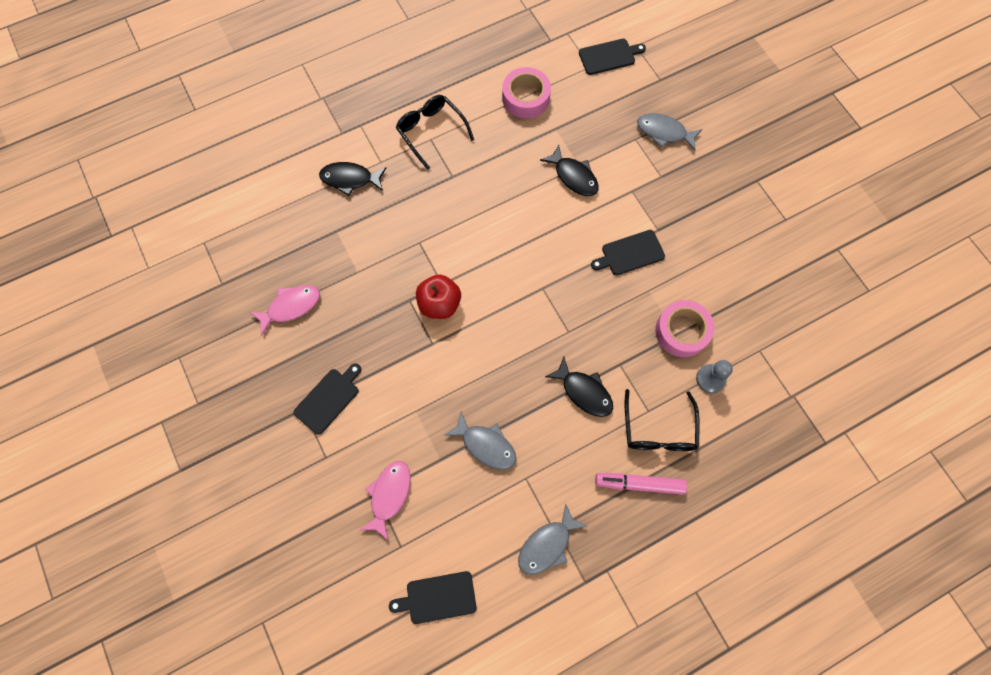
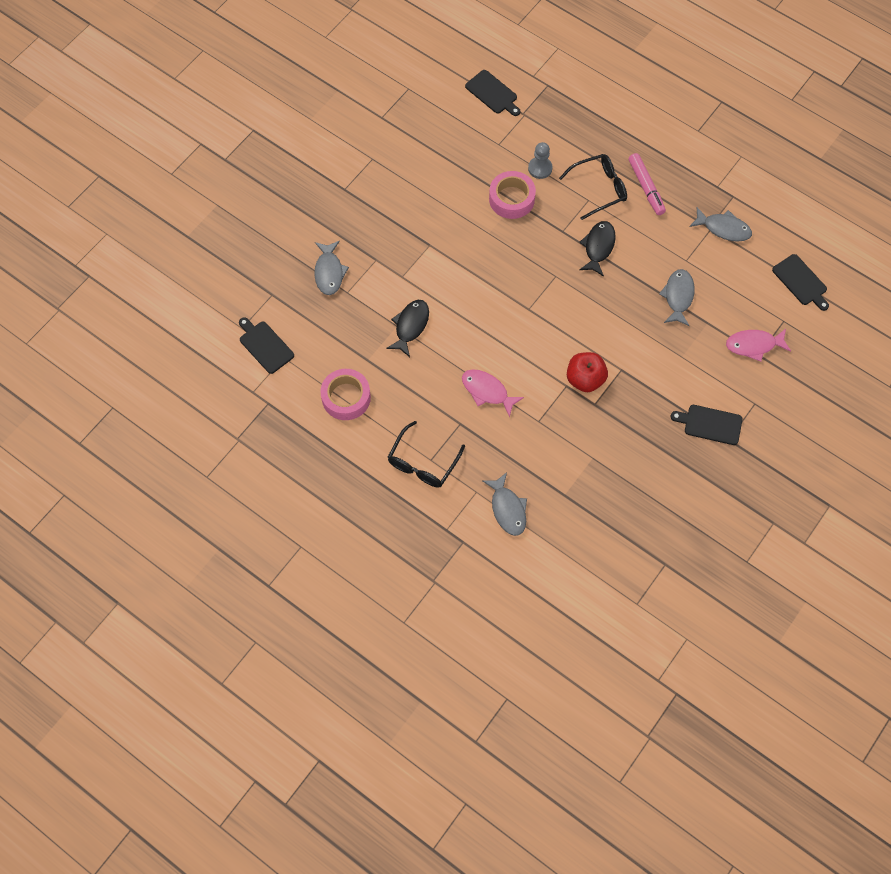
camera: 115 degrees left, 5 degrees down
(291, 307) = (653, 494): pink fish -> pink fish (487, 391)
(350, 179) = (507, 509): black fish -> grey fish
(630, 253) = (463, 257): black cutting board -> black cutting board (493, 93)

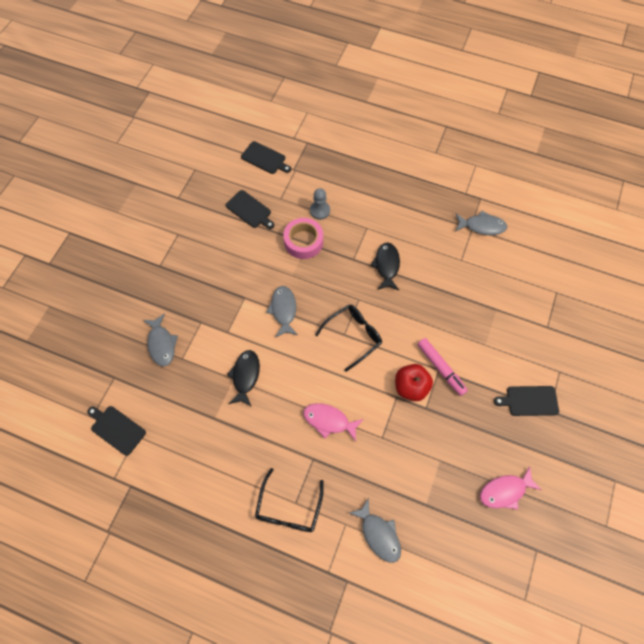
camera: 15 degrees left, 0 degrees up
(346, 398) = (202, 461): pink tape -> none
(599, 189) = (372, 216): black glasses -> black glasses (353, 336)
(646, 187) = (410, 207): pink marker -> pink marker (441, 368)
(678, 296) = (465, 292): grey fish -> grey fish (283, 310)
(754, 345) = (540, 319): pink fish -> pink fish (505, 491)
(801, 281) = (558, 255): black cutting board -> black cutting board (250, 210)

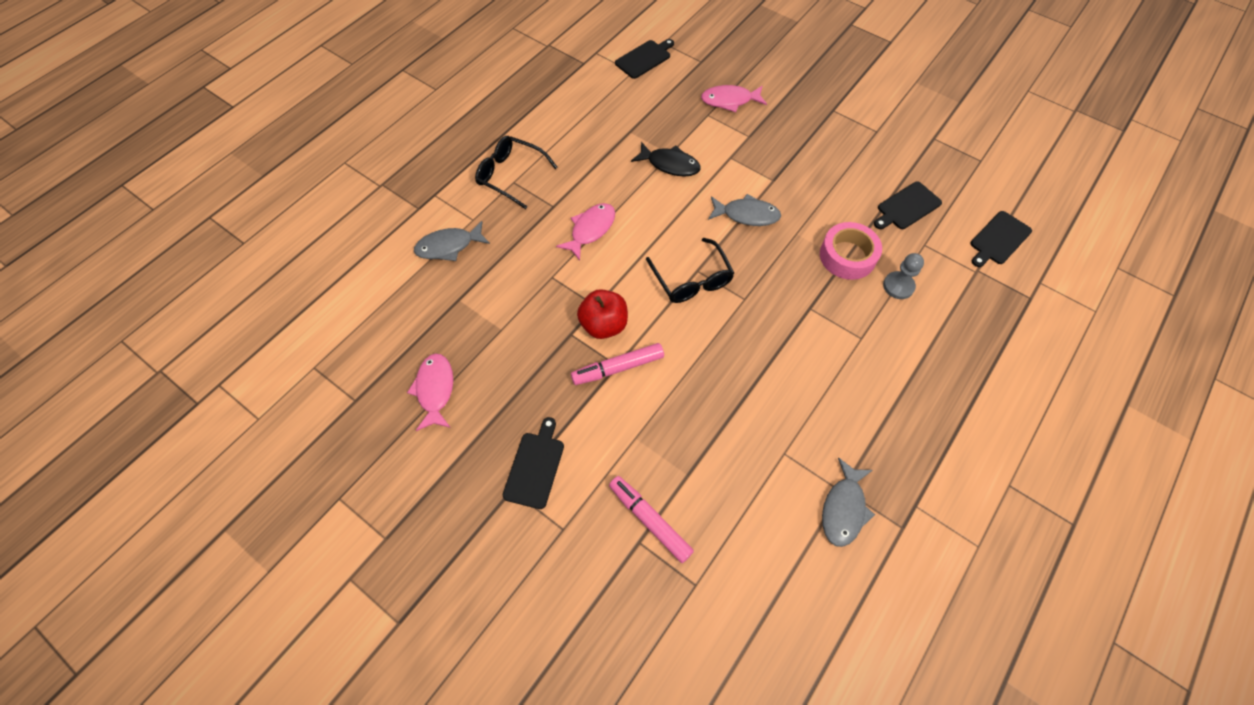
camera: 105 degrees right, 5 degrees down
(161, 344) = (730, 100): grey fish -> pink fish
(386, 266) = (791, 346): black fish -> none
(532, 324) = (649, 520): none -> pink marker

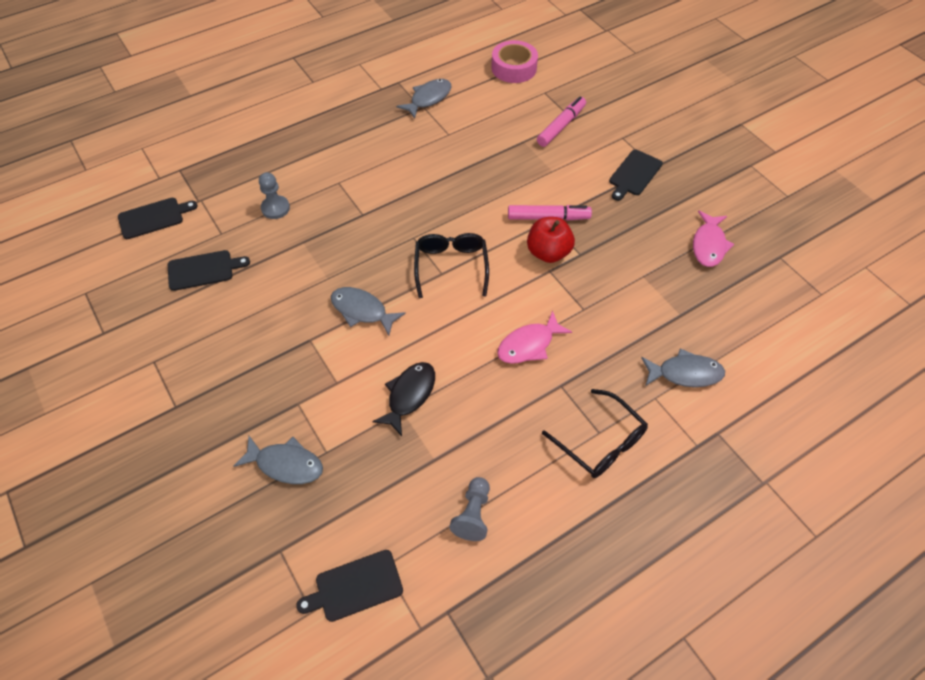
camera: 160 degrees left, 5 degrees down
(588, 109) = (473, 514): none -> grey pawn
(649, 520) = (561, 126): pink marker -> pink marker turned 120 degrees counterclockwise
(670, 164) = (409, 395): black fish -> black fish turned 75 degrees clockwise
(730, 100) = (285, 464): pink fish -> grey fish
(847, 256) = (297, 244): pink tape -> pink tape (514, 68)

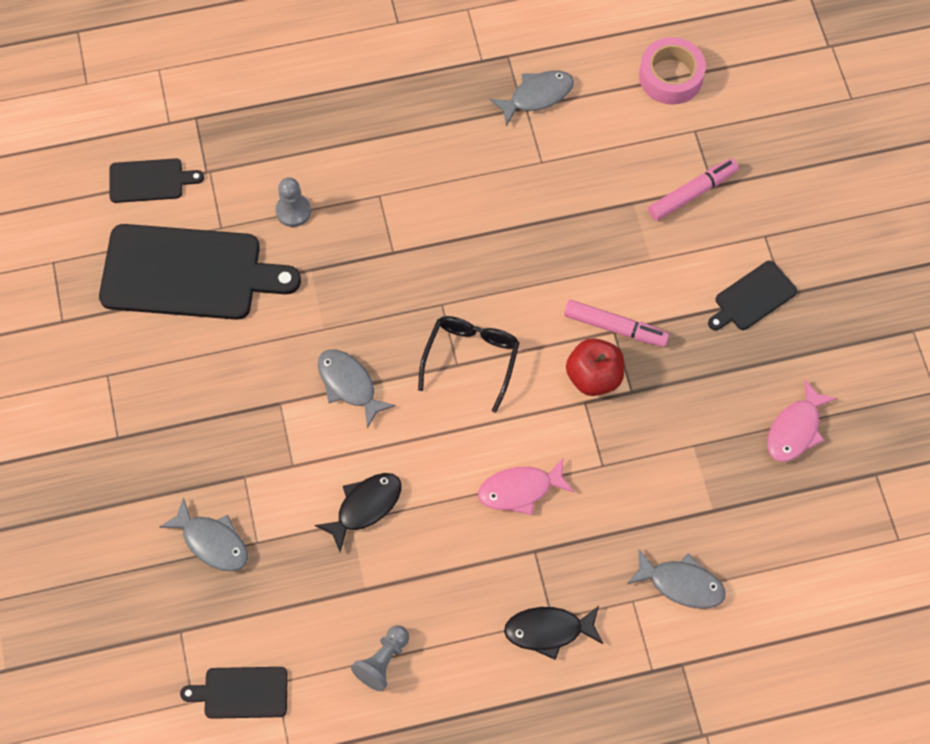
camera: 20 degrees right, 10 degrees up
(203, 270) = (188, 273): black cutting board -> black cutting board, size x2.04
(600, 442) = (548, 631): black glasses -> black fish

